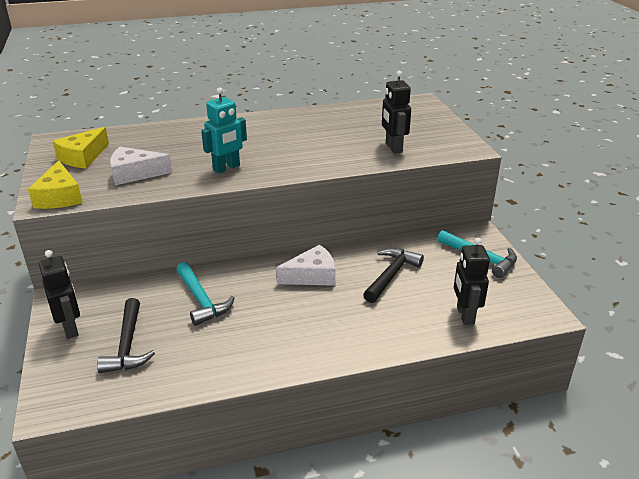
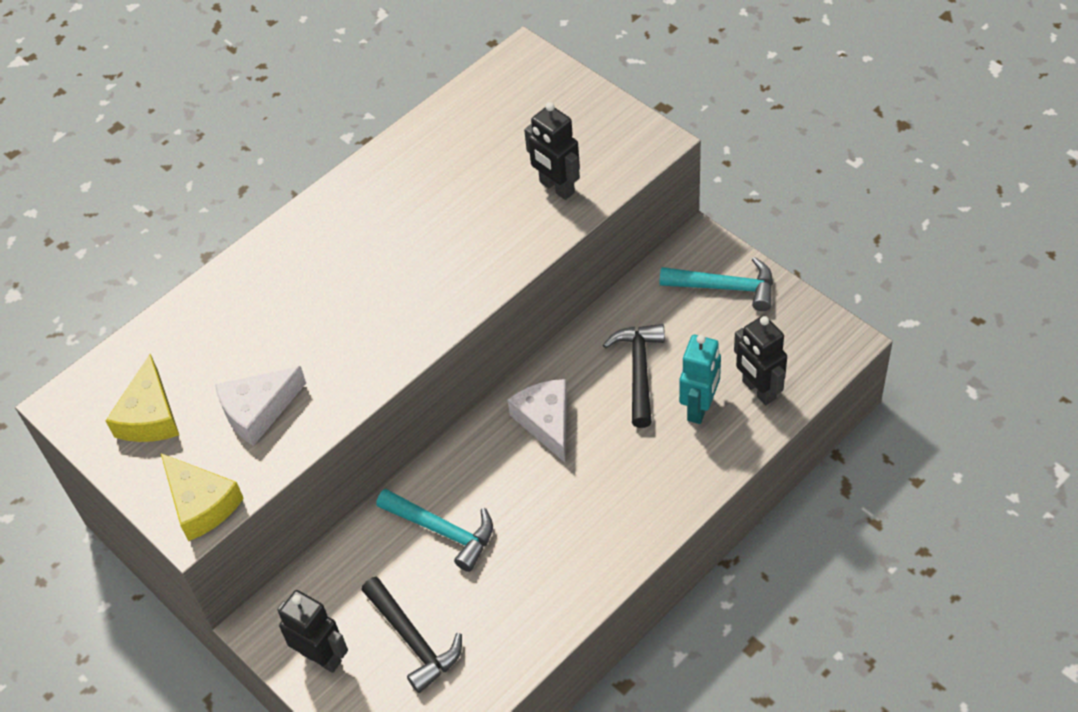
camera: 25 degrees left, 20 degrees up
(226, 168) = (371, 337): turquoise robot -> turquoise robot (700, 408)
(312, 276) = (546, 422): white cheese -> white cheese turned 60 degrees counterclockwise

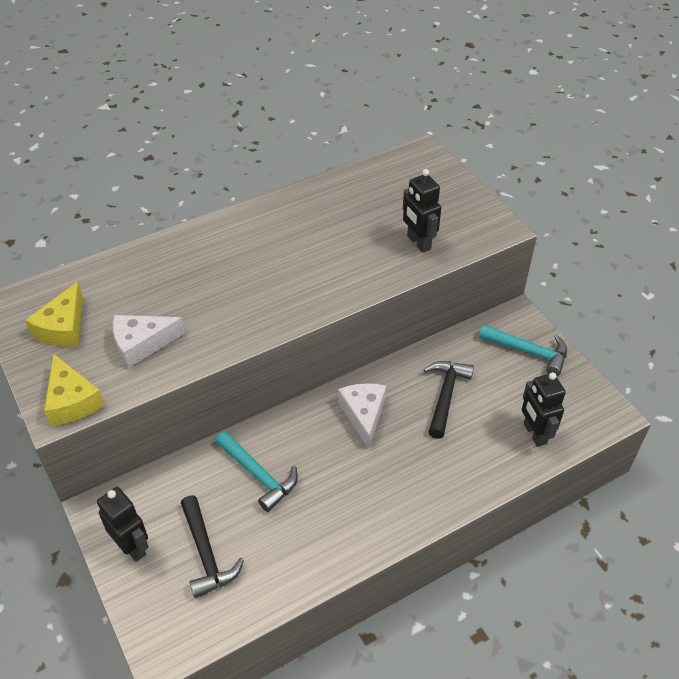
camera: 10 degrees right, 5 degrees down
(700, 408) = (484, 435): turquoise robot -> none

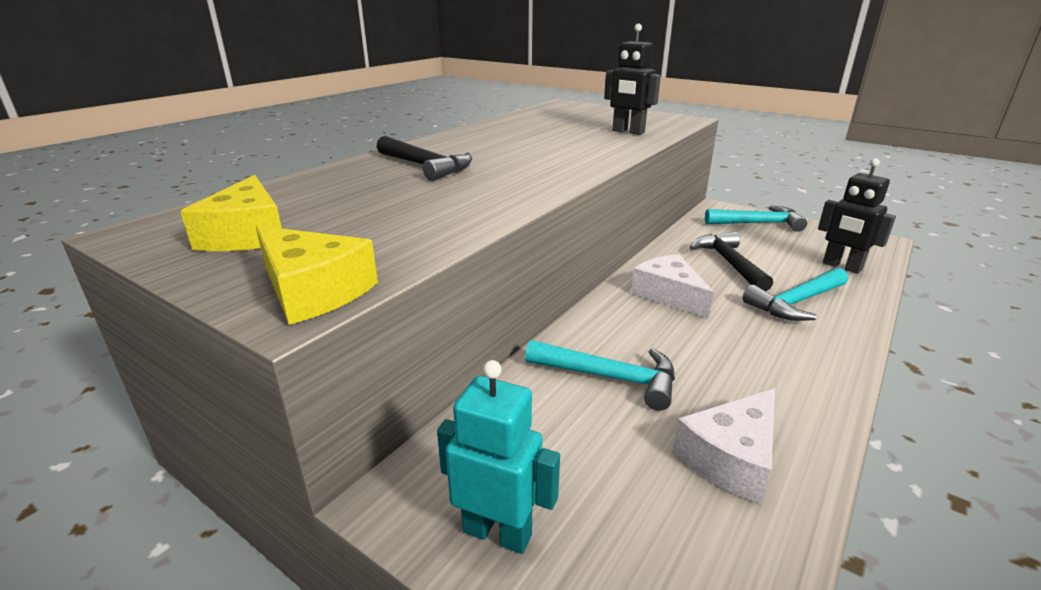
camera: 25 degrees left, 20 degrees down
(132, 546) = (497, 533): black robot -> turquoise robot
(142, 344) = (389, 225): white cheese -> white cheese (731, 457)
(206, 553) = (629, 494): black hammer -> black hammer (425, 166)
(449, 458) = (796, 302): none -> turquoise hammer

